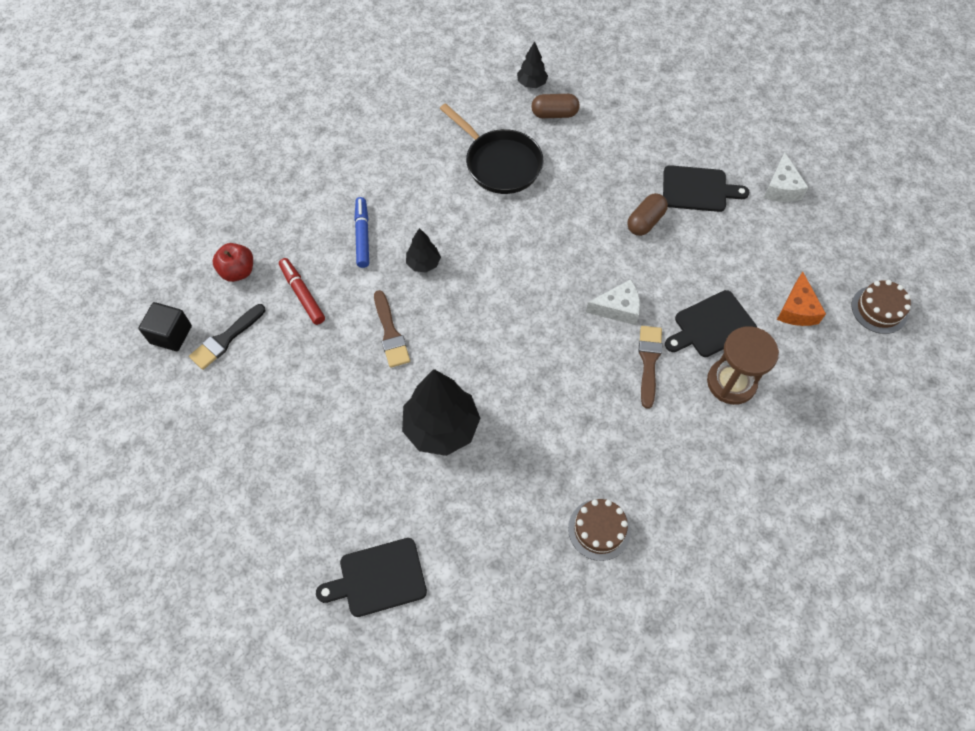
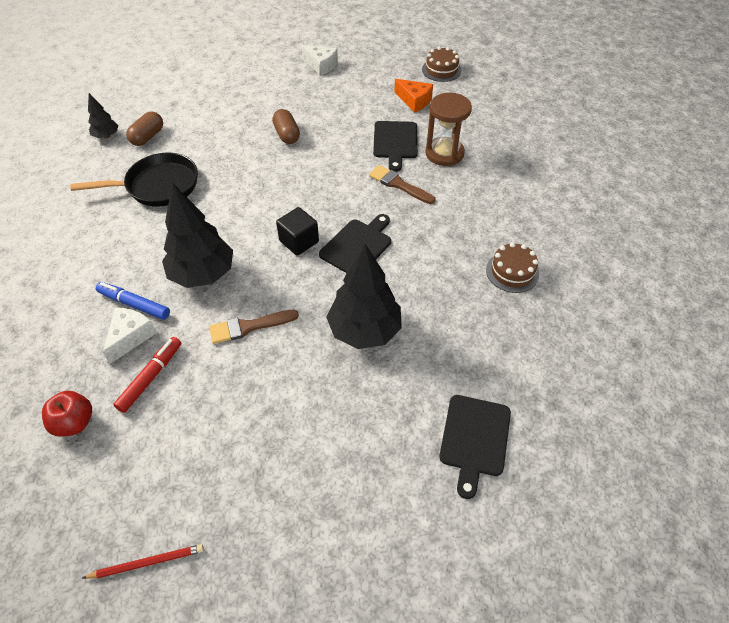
camera: 60 degrees left, 10 degrees down
(158, 391) = (147, 562): none -> red pencil
(171, 334) = (89, 520): black cube -> black cube (299, 241)
(226, 339) = (141, 467): black brush -> none
(302, 294) = (151, 377): red marker -> red marker turned 120 degrees clockwise
(390, 333) = (249, 327): brown brush -> brown brush turned 150 degrees clockwise
(423, 264) = (202, 274): black tree -> black tree, size x2.00
(618, 308) = (344, 180): white cheese -> white cheese (130, 337)
(698, 189) = (286, 99): black cutting board -> black cutting board (357, 246)

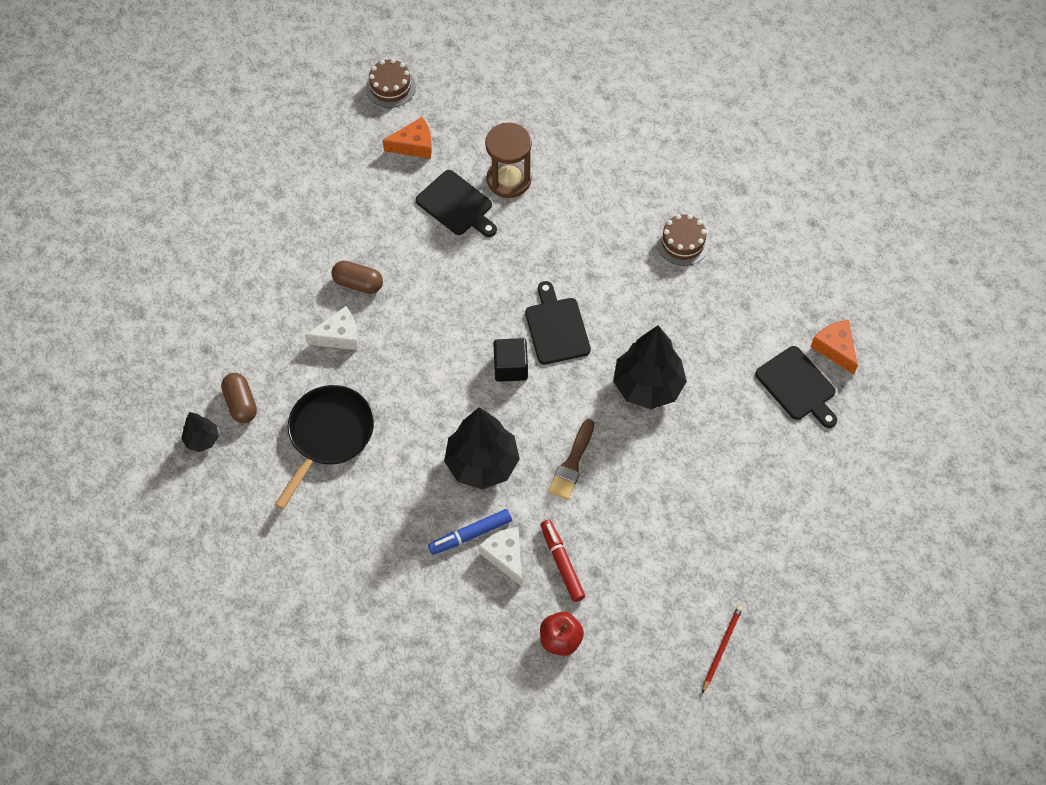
camera: 50 degrees left, 10 degrees up
(321, 65) = (275, 180): white cheese -> white cheese (339, 336)
(398, 184) = (513, 244): brown brush -> none
(542, 443) = (835, 348): none -> orange cheese

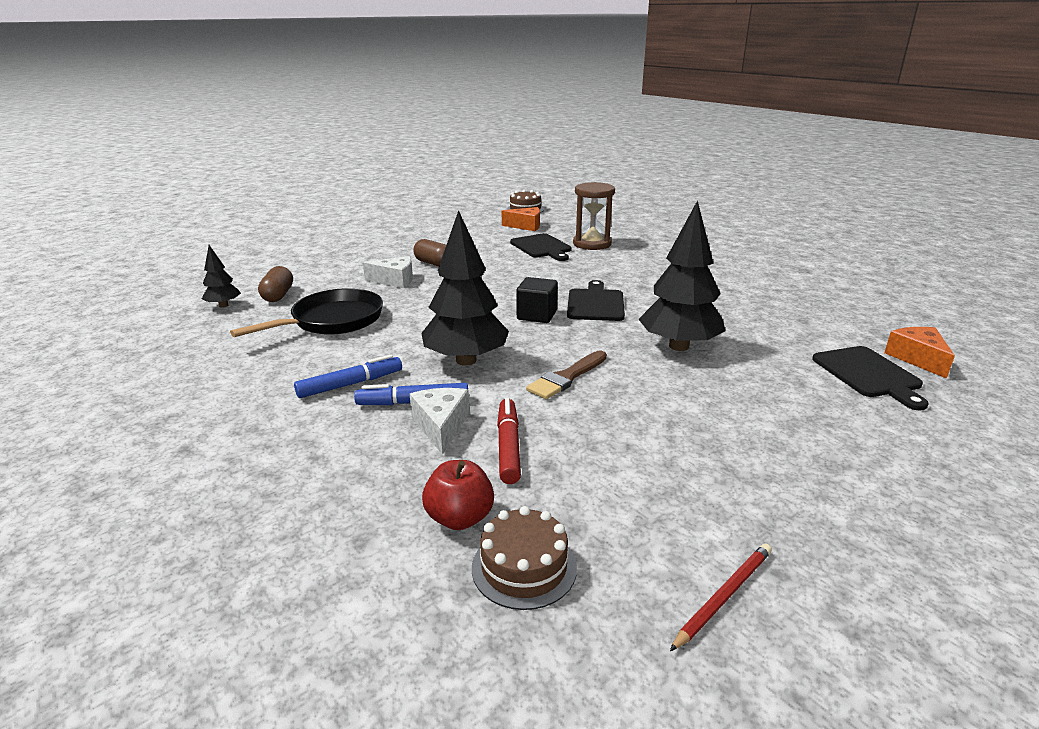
camera: 20 degrees right, 35 degrees down
(408, 527) = (350, 384): none -> blue marker
(683, 242) = (741, 284): brown cake -> brown cake (524, 567)

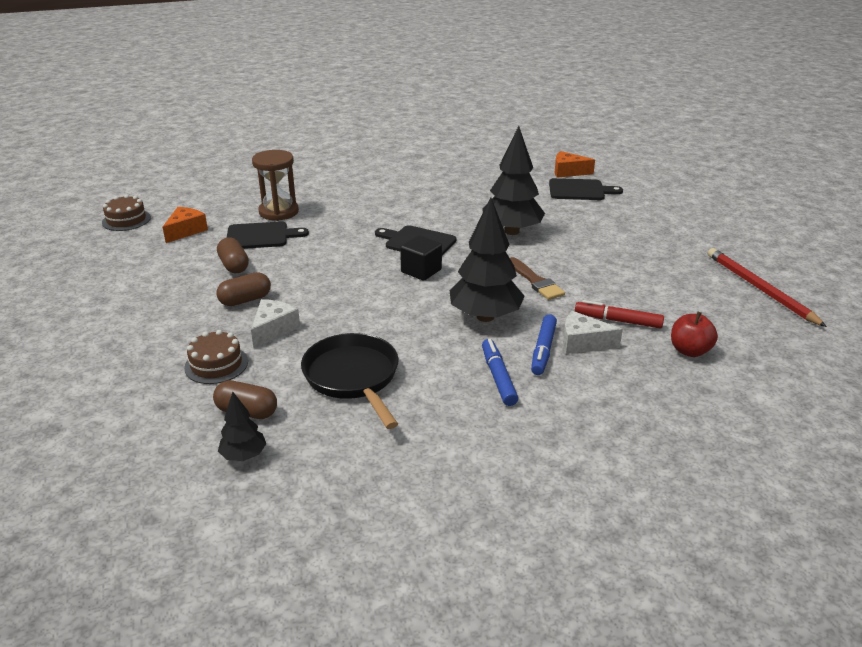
camera: 70 degrees left, 5 degrees up
(485, 250) = (234, 265): none -> brown capsule
(524, 567) = (735, 337): brown cake -> brown cake (216, 364)
(723, 596) = (760, 289): red pencil -> red pencil, size x1.77

